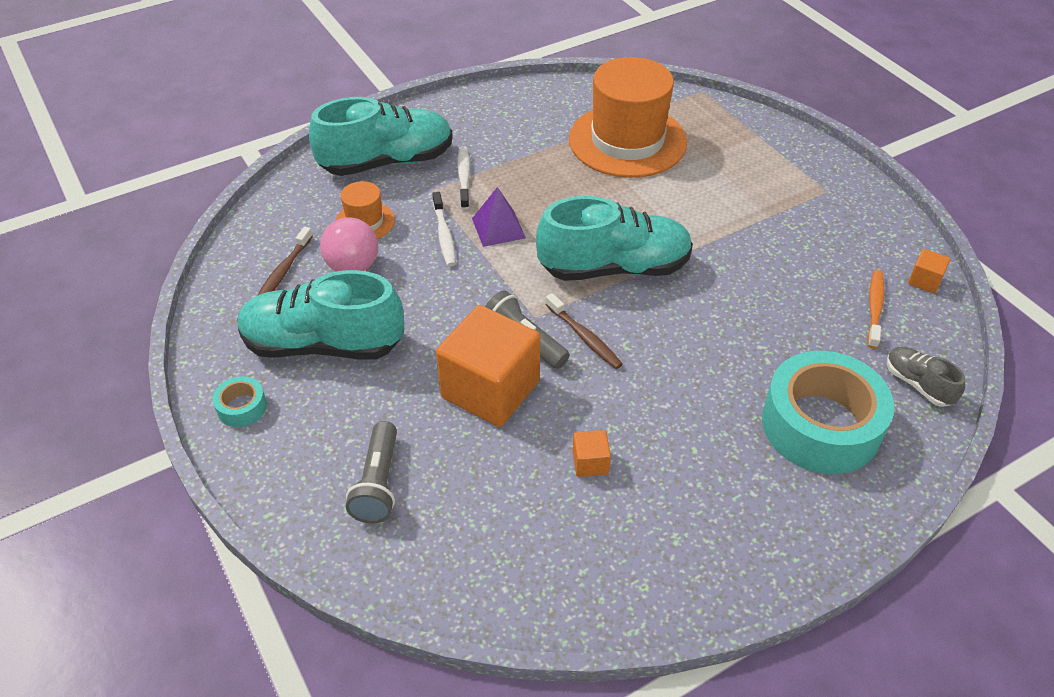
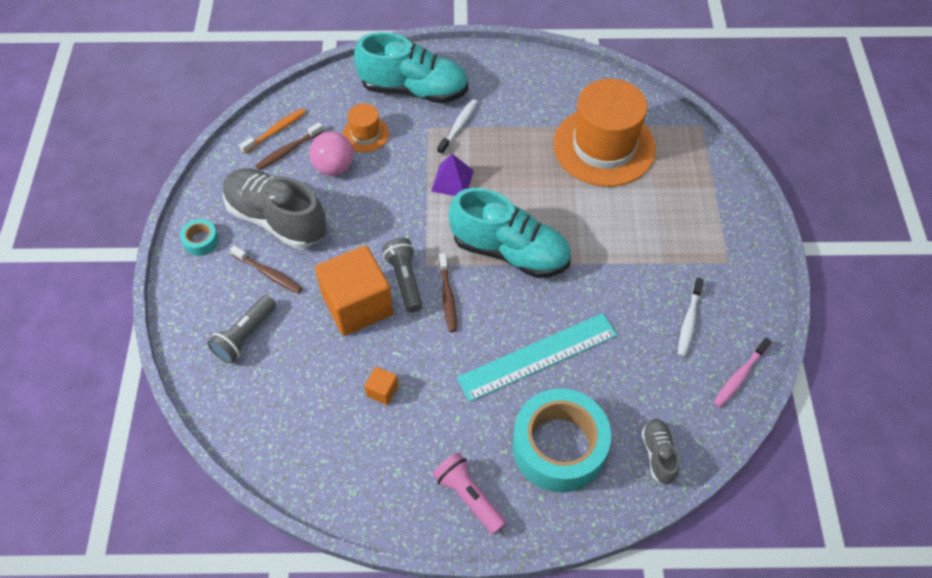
camera: 30 degrees right, 10 degrees up
(323, 344) = (277, 219): turquoise shoe -> grey shoe
(356, 404) = (268, 273): none -> brown toothbrush
(444, 235) = (411, 169): white toothbrush -> white toothbrush (689, 321)
(726, 351) = (538, 356): none -> turquoise ruler
(774, 522) = (469, 497): none -> pink flashlight
(874, 308) = (679, 379): orange toothbrush -> orange toothbrush (275, 131)
(924, 281) = (739, 376): orange cube -> pink toothbrush

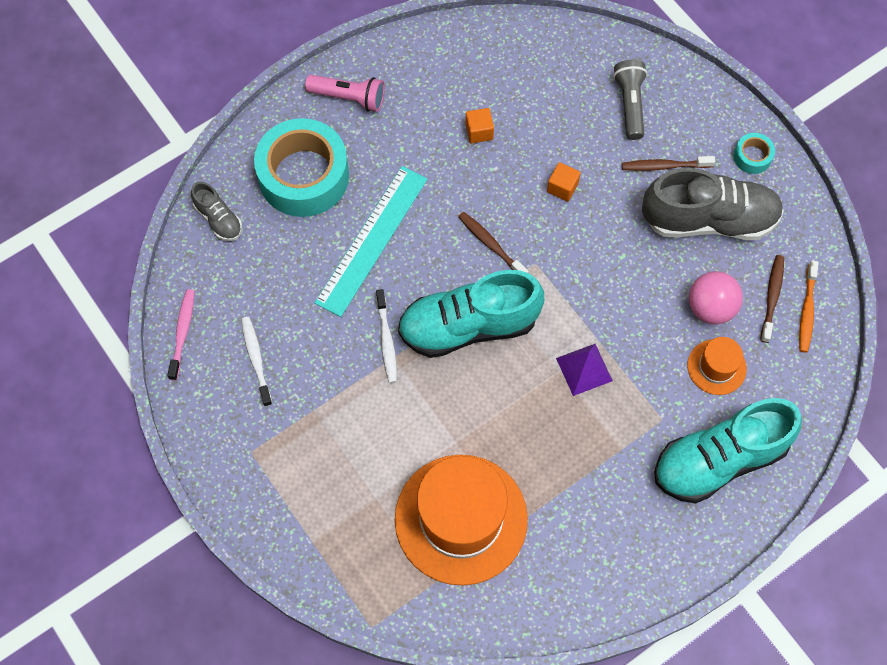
camera: 145 degrees right, 10 degrees up
(357, 305) = (562, 187): orange cube -> orange cube, size x0.42
(404, 280) = (542, 236): grey flashlight -> none
(458, 127) = (632, 441): white toothbrush -> white toothbrush (386, 340)

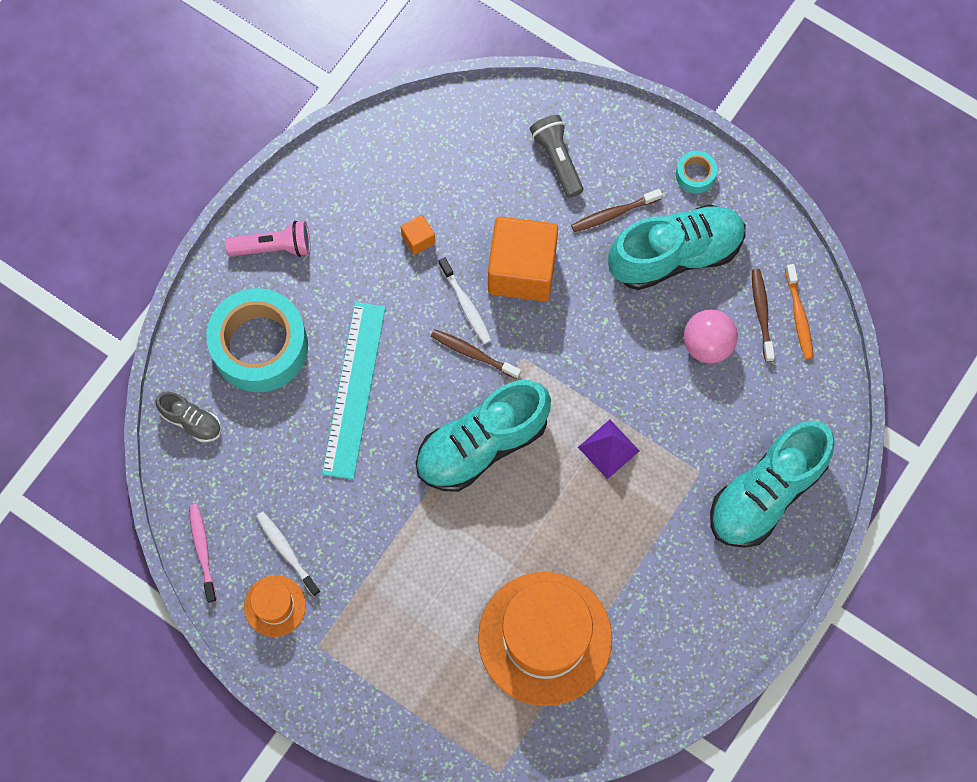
camera: 20 degrees left, 5 degrees up
(386, 340) = (407, 487): white toothbrush -> white toothbrush (465, 305)
(562, 187) = (522, 270): orange cube -> orange cube, size x2.40
(709, 219) = (675, 255): grey shoe -> turquoise shoe
(716, 367) = (733, 402): orange hat -> orange hat (275, 606)

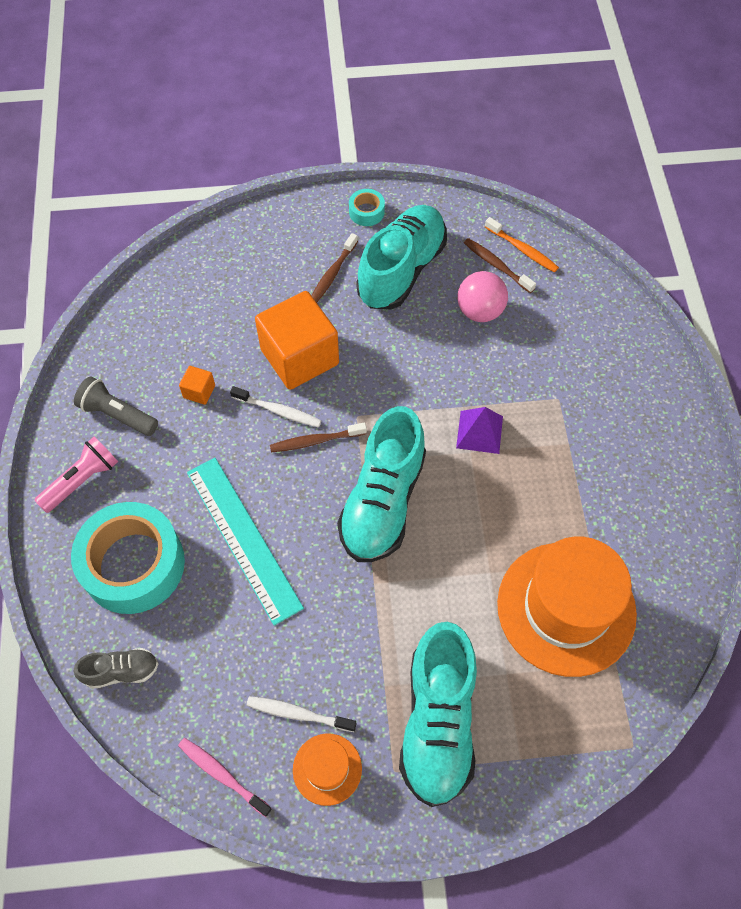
camera: 40 degrees left, 10 degrees down
(557, 160) = (258, 267): grey flashlight -> grey flashlight (117, 415)
(766, 493) = (616, 377): turquoise shoe -> turquoise shoe (438, 722)

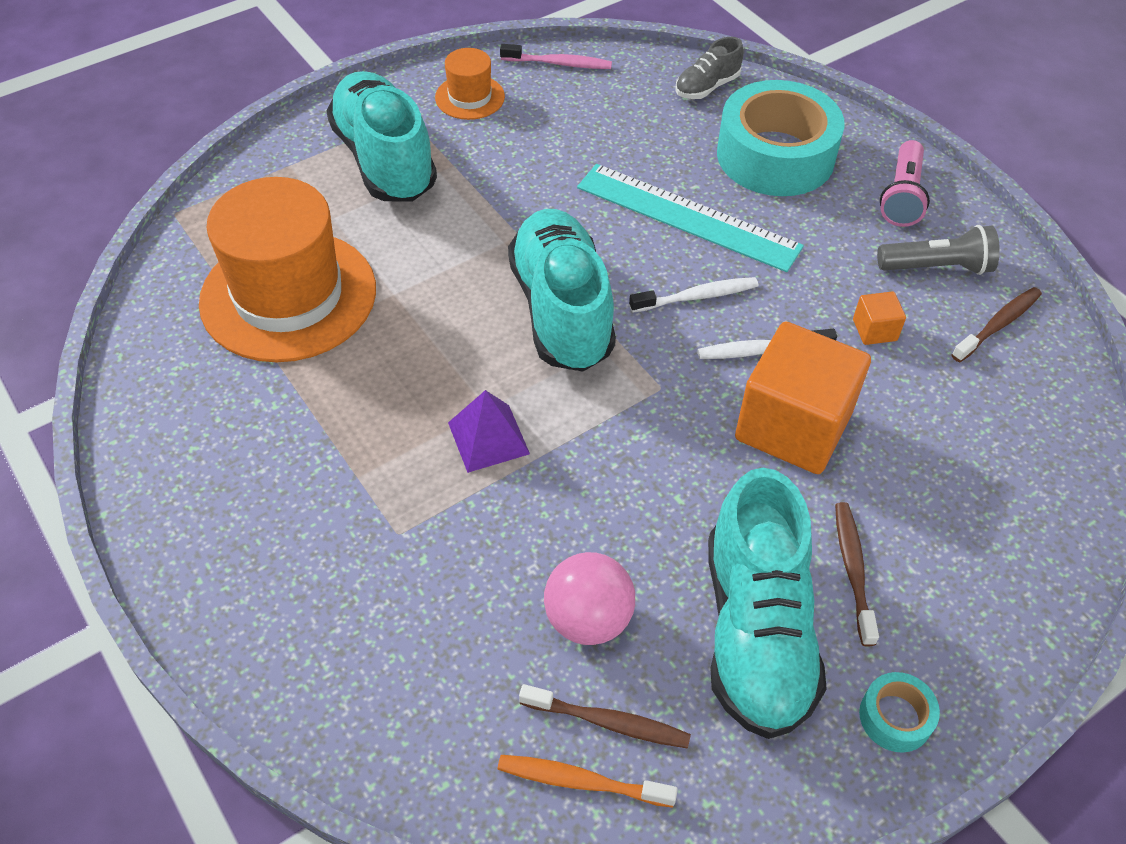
camera: 150 degrees right, 10 degrees down
(298, 714) = (522, 119): white toothbrush -> white toothbrush (697, 297)
(316, 441) = (688, 338): brown toothbrush -> brown toothbrush (998, 325)

